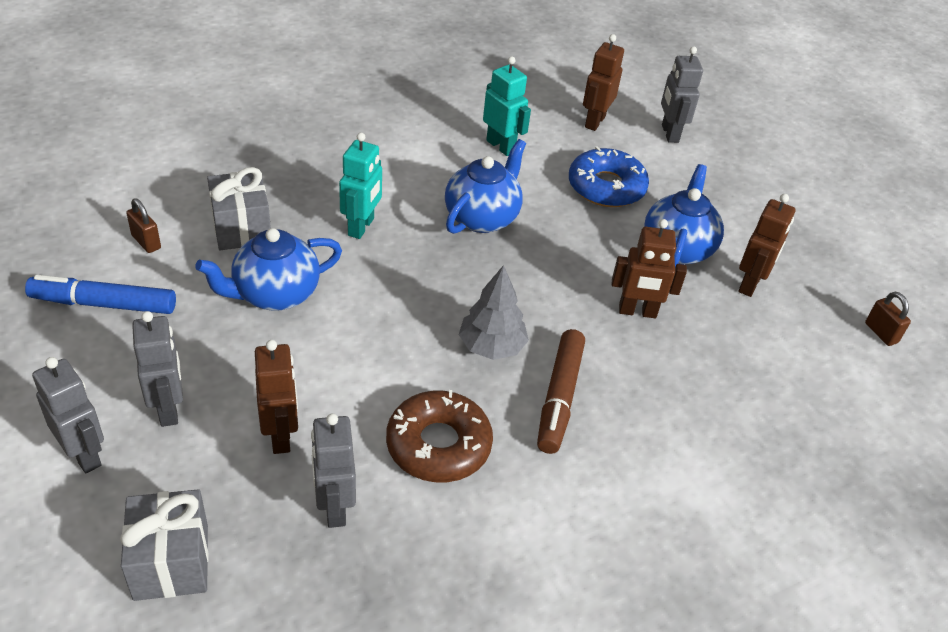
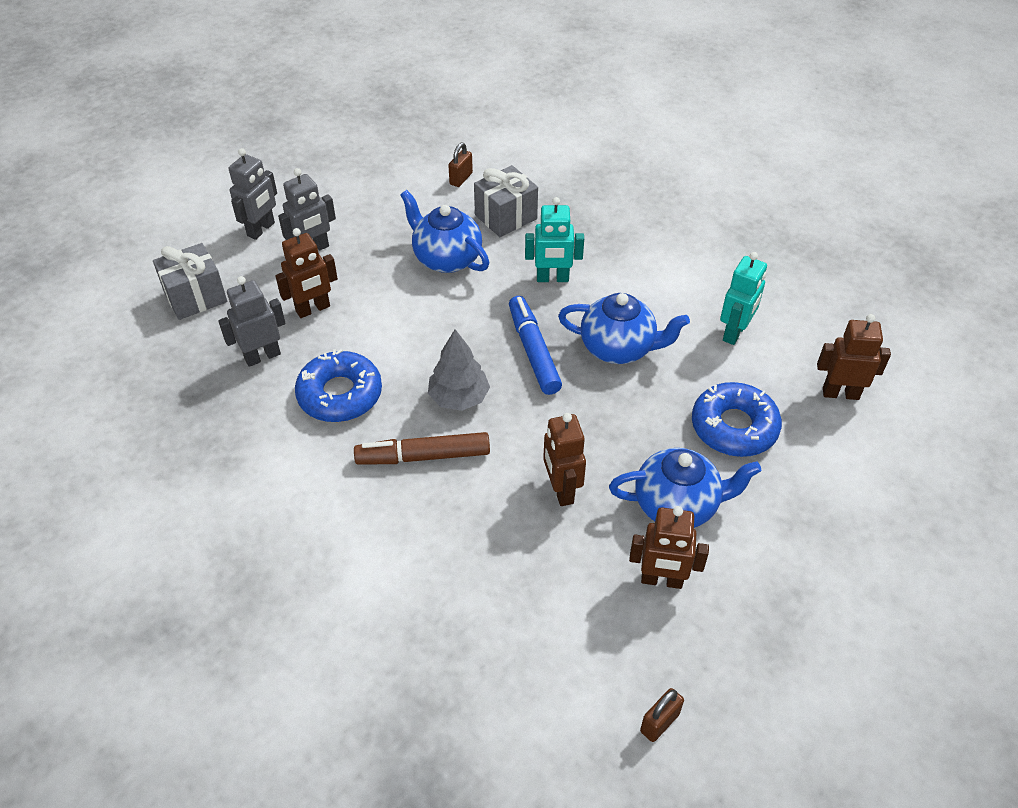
camera: 75 degrees right, 5 degrees up
(104, 304) = (390, 185): blue marker -> blue marker (533, 351)
(438, 445) = (340, 394): brown donut -> blue donut
(669, 133) = (877, 462): grey robot -> none

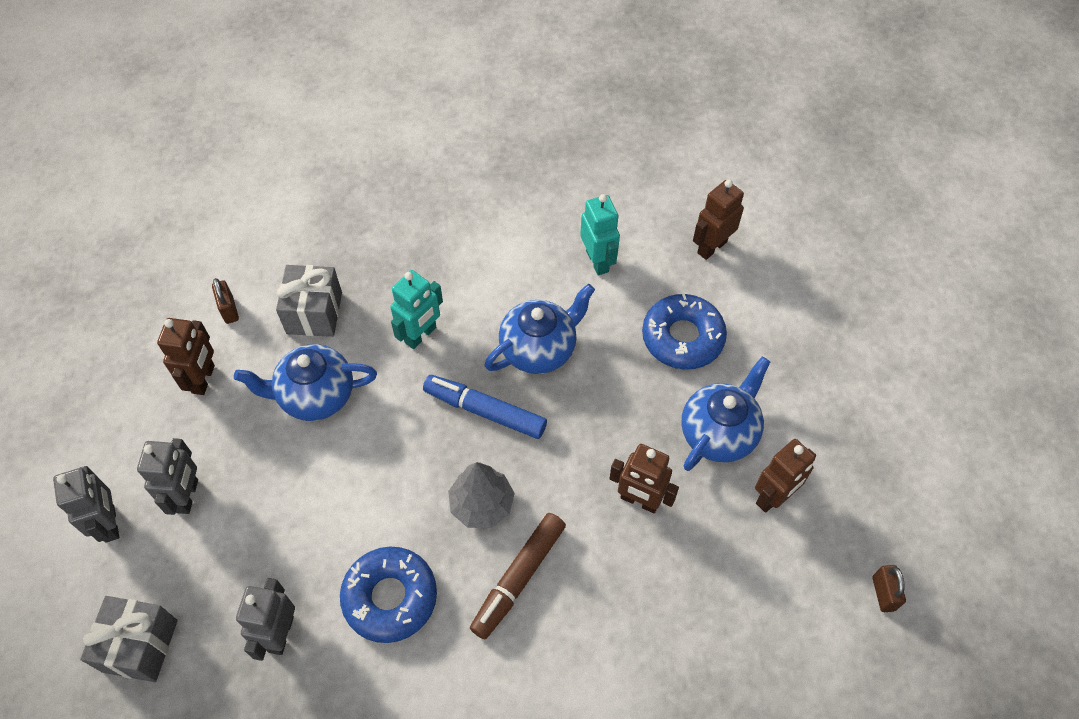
camera: 50 degrees left, 10 degrees up
(313, 309) = (265, 549): brown robot -> brown robot (204, 379)

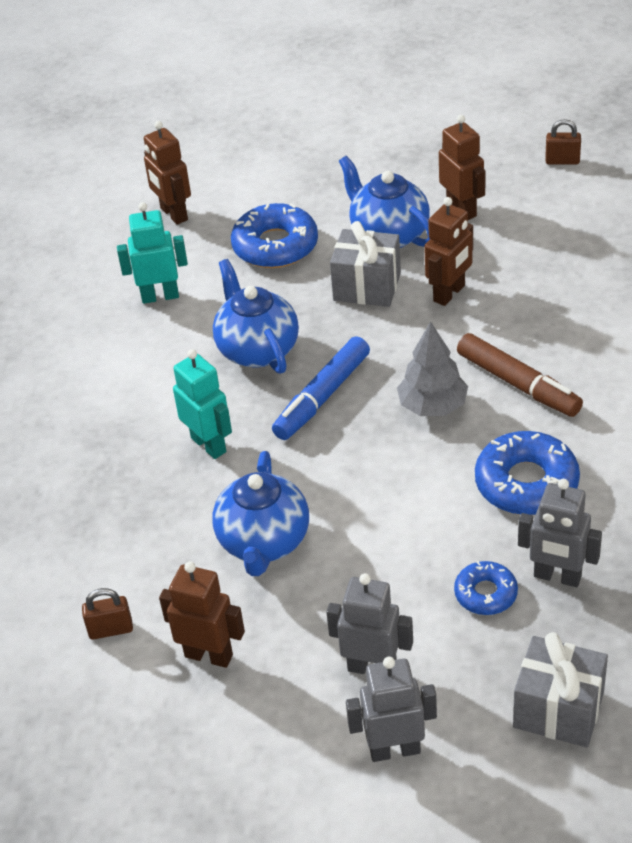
camera: 75 degrees left, 15 degrees down
(261, 575) = (485, 594): none -> blue donut
(314, 313) = (145, 542): grey gift -> grey gift (367, 287)

